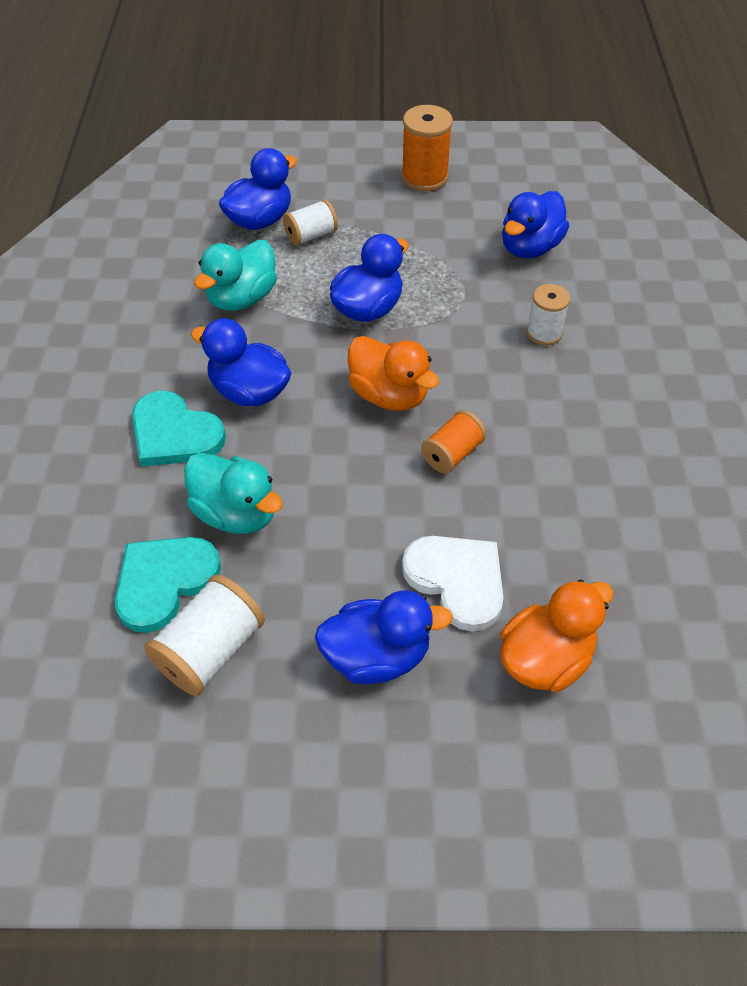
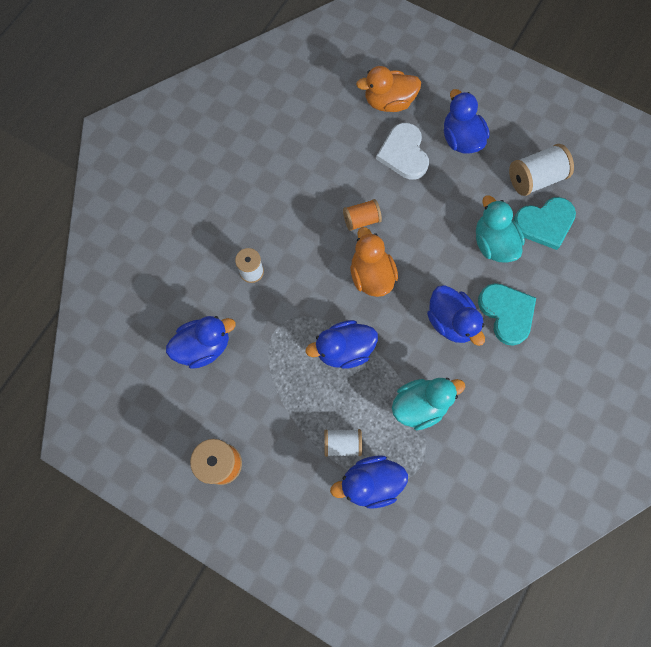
camera: 150 degrees left, 20 degrees up
(377, 655) = (461, 139): blue duck -> blue duck turned 45 degrees clockwise

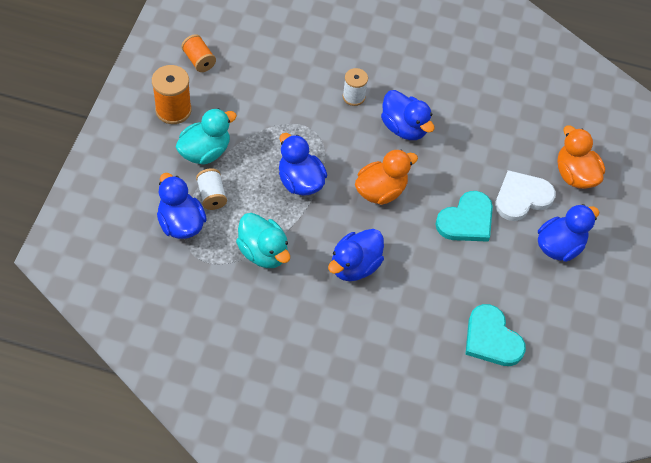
camera: 70 degrees right, 15 degrees down
(204, 346) = (273, 76): blue duck -> blue duck (404, 128)
(361, 220) = (436, 173): orange spool -> orange spool (199, 60)
(493, 243) = (451, 292): turquoise duck -> turquoise duck (205, 152)
(506, 313) = (379, 315): turquoise heart -> turquoise heart (466, 220)
(535, 179) = (541, 323): white spool -> none

